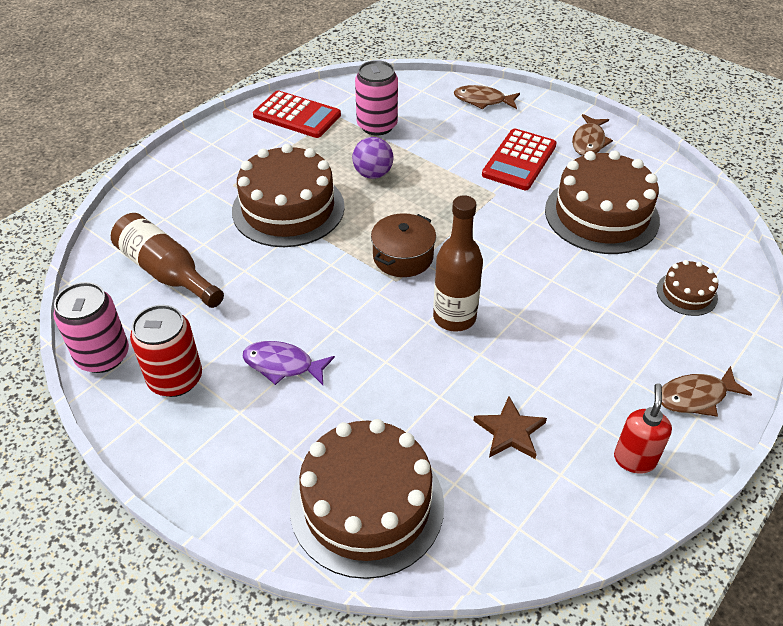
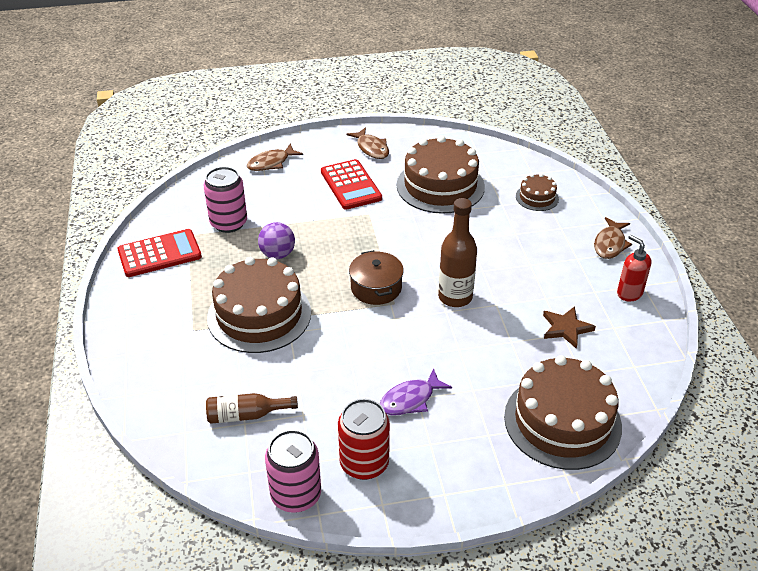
camera: 50 degrees left, 5 degrees down
(166, 272) = (246, 415): brown bottle -> brown bottle, size x0.66

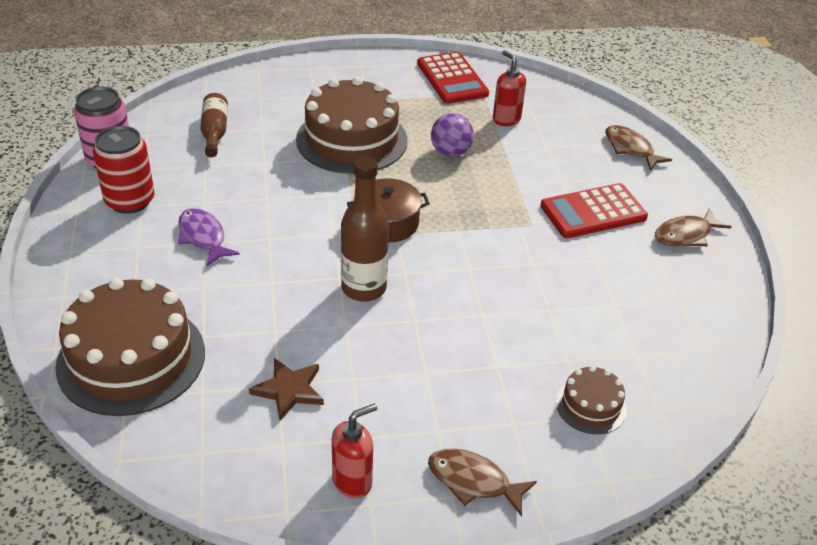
camera: 90 degrees right, 0 degrees up
(229, 223) = (506, 119): pink can -> red soap dispenser
(440, 186) = (605, 297): brown cake -> none

